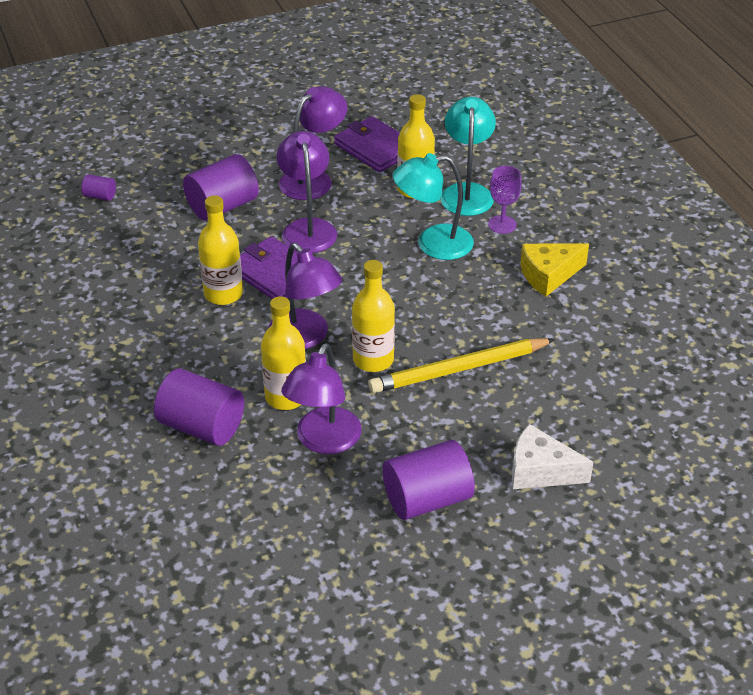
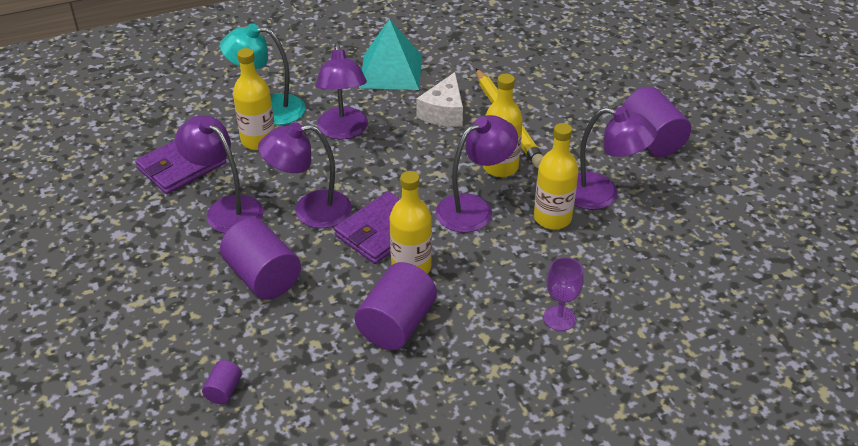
camera: 90 degrees left, 0 degrees up
(202, 426) = (597, 271): purple cylinder -> purple cylinder (396, 324)
(433, 244) = (343, 131): turquoise lamp -> purple lamp
(502, 224) = (320, 91): purple goblet -> purple goblet (559, 318)
(540, 471) = (611, 87): white cheese -> white cheese (444, 112)
(548, 275) = (391, 71): yellow cheese -> turquoise pyramid

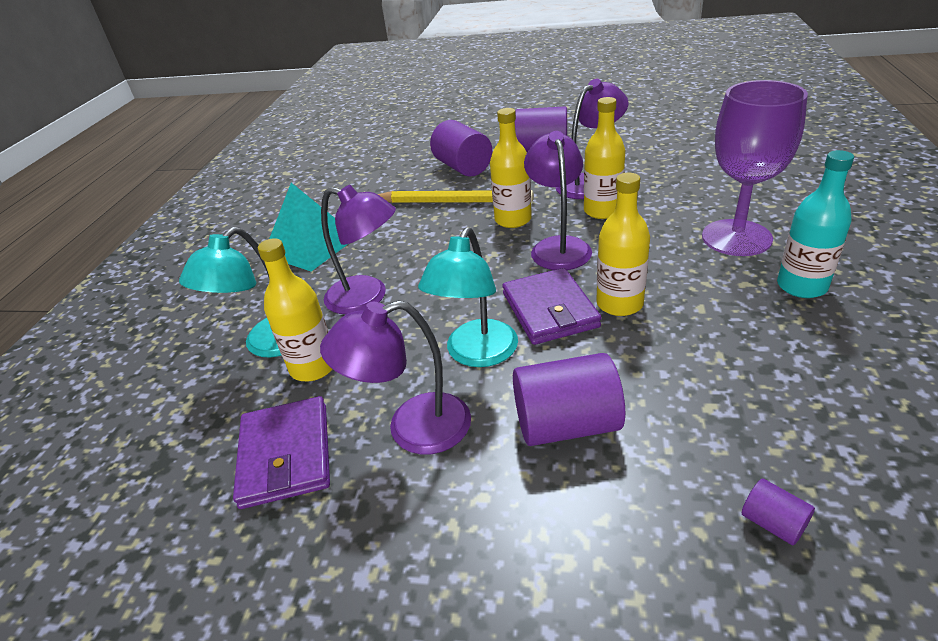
camera: 55 degrees left, 5 degrees down
(310, 211) = (476, 354): purple lamp -> turquoise lamp
(396, 324) = (704, 335): purple cylinder -> purple cylinder (463, 167)
(444, 112) = (406, 231): white cheese -> none
(501, 373) = (801, 286): none -> turquoise bottle
(559, 318) = (736, 238): purple goblet -> purple goblet, size x2.06

